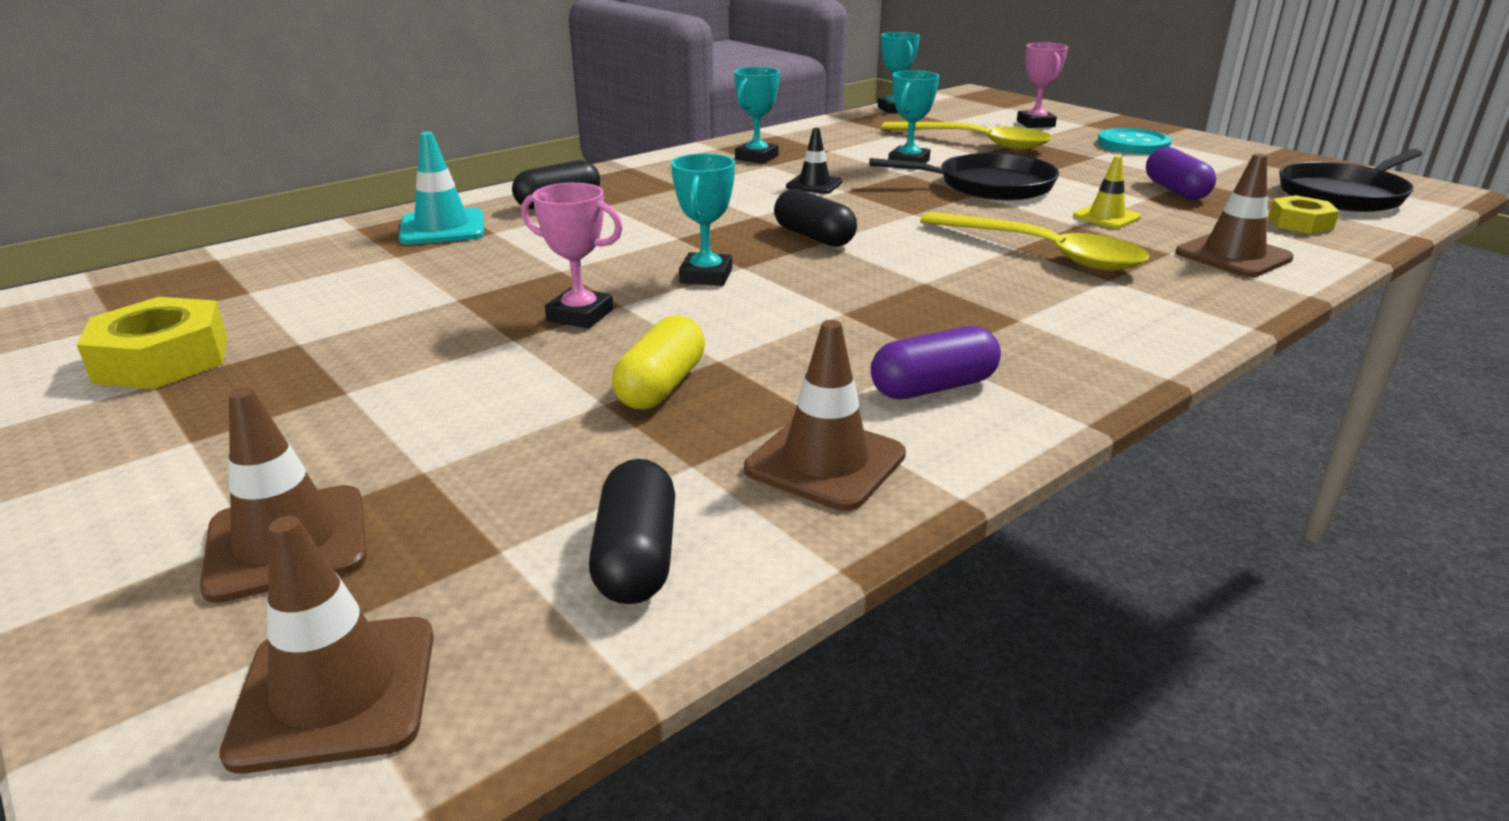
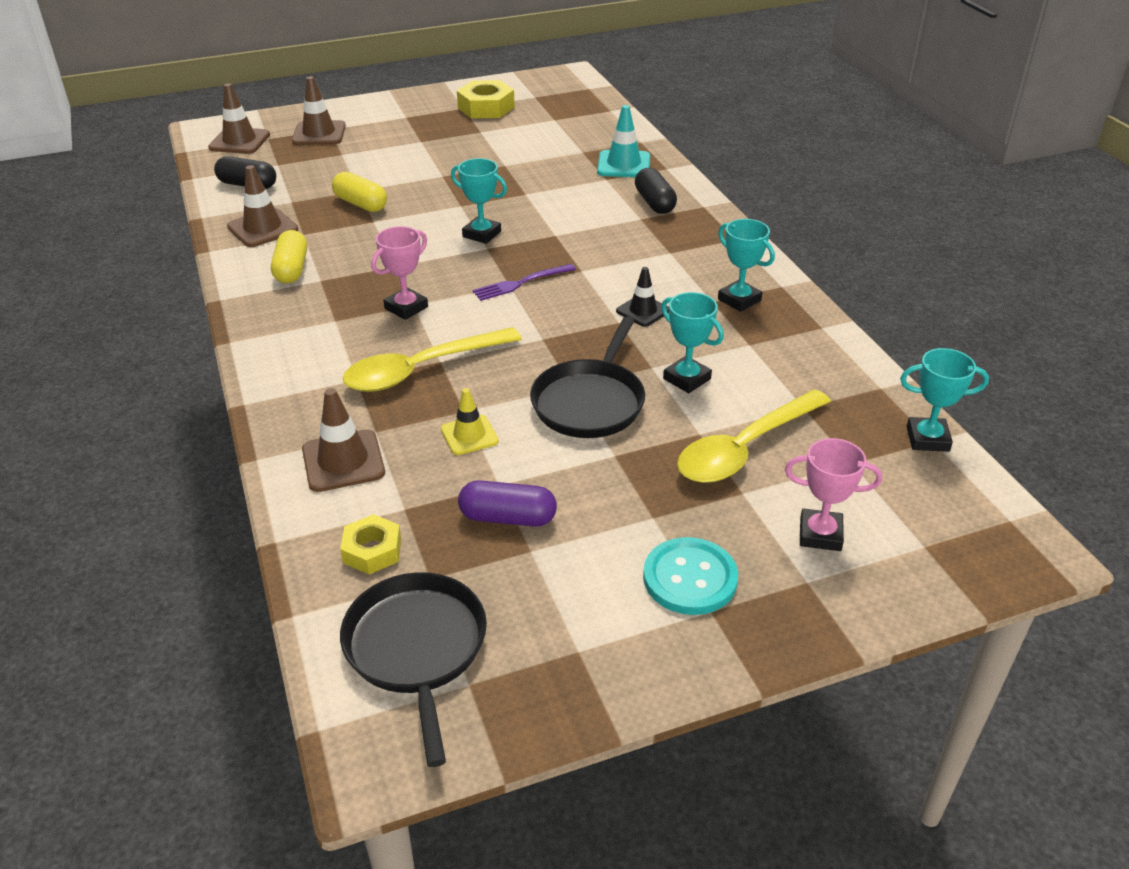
camera: 110 degrees right, 10 degrees up
(580, 315) = (456, 193): pink trophy -> pink trophy (406, 308)
(814, 237) = (520, 283): black capsule -> purple fork
(933, 387) = (292, 269): purple capsule -> yellow capsule

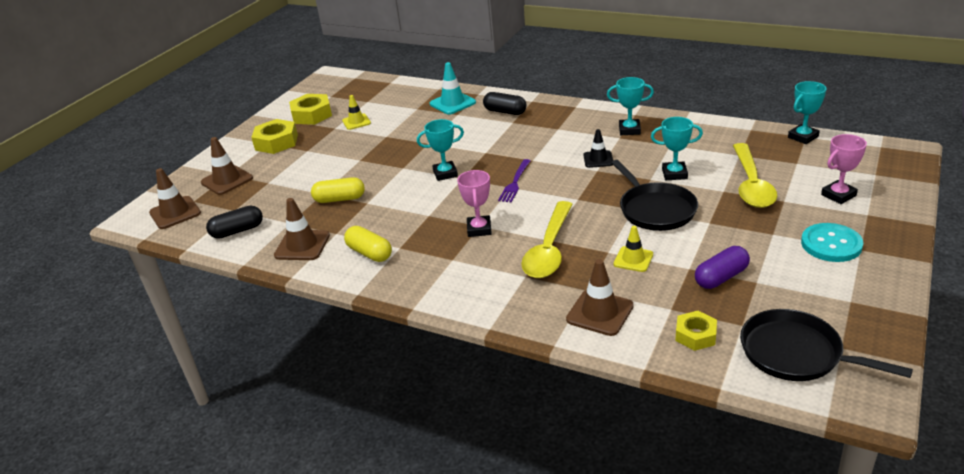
camera: 40 degrees left, 5 degrees down
(413, 119) = (276, 142): none -> yellow nut
(507, 136) = (356, 122): none -> yellow traffic cone

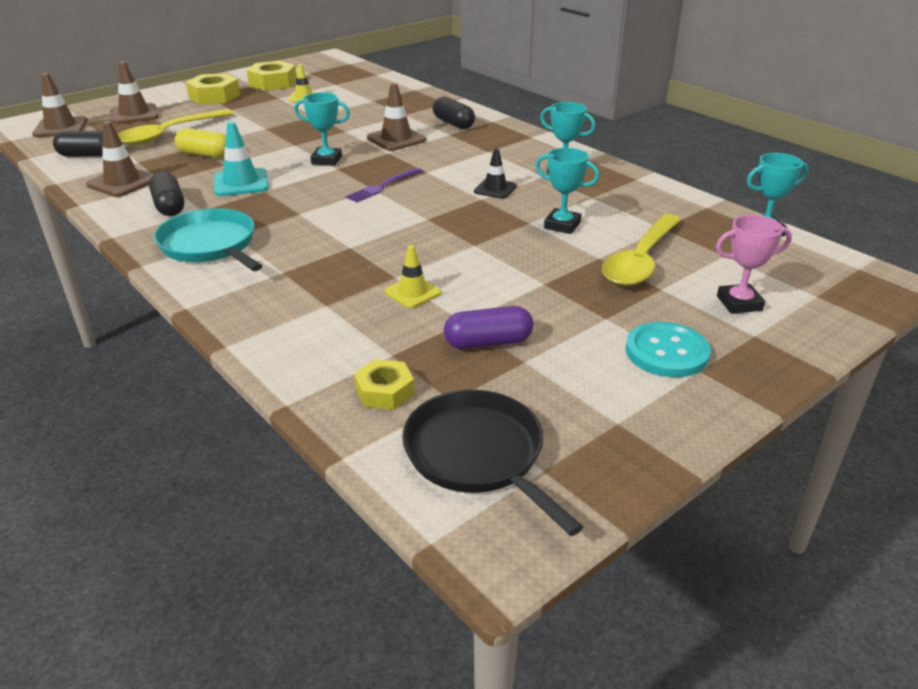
camera: 20 degrees right, 0 degrees up
(369, 253) = (169, 206): yellow capsule -> black capsule
(444, 274) = (210, 245): none -> turquoise pan
(452, 103) = (411, 104): turquoise traffic cone -> turquoise traffic cone (241, 183)
(479, 229) = (294, 216): pink trophy -> none
(549, 249) = (338, 255): yellow spoon -> yellow spoon (169, 134)
(600, 313) = (311, 332): brown traffic cone -> brown traffic cone (396, 139)
(655, 210) = (497, 253): black pan -> none

